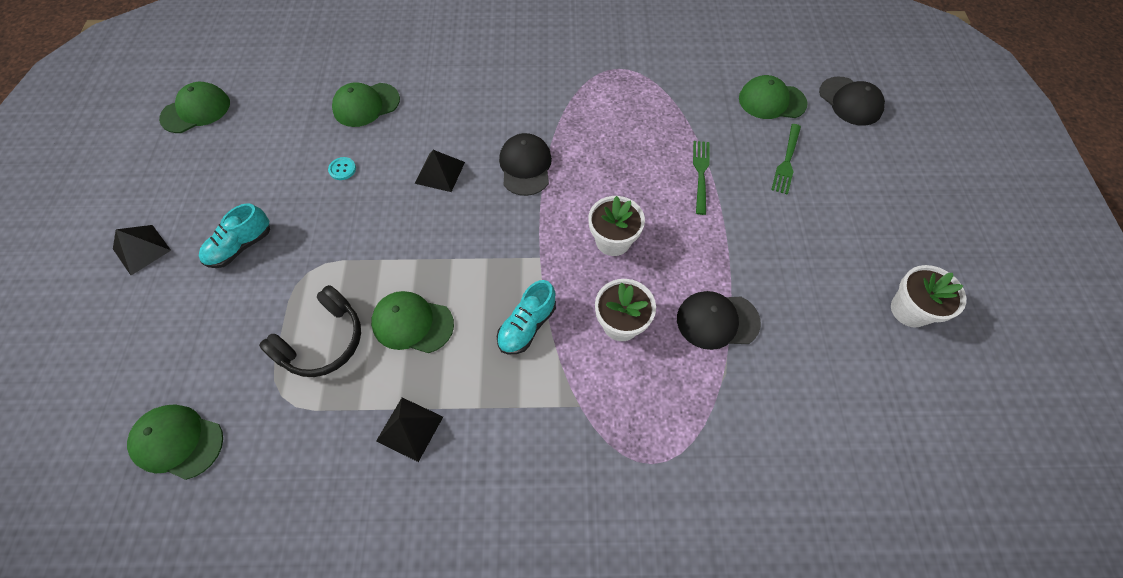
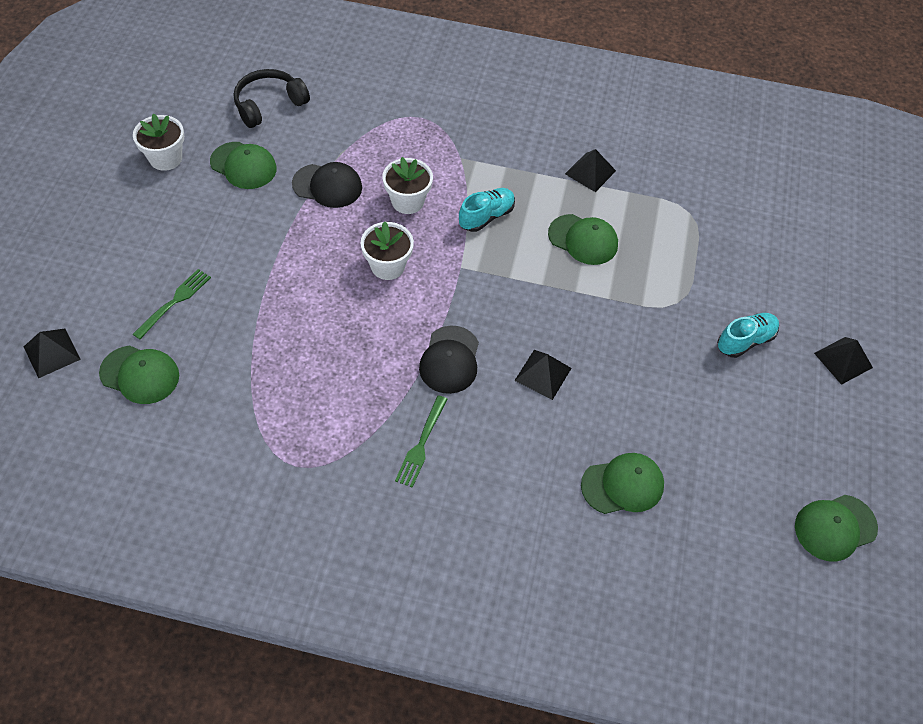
camera: 170 degrees left, 5 degrees down
(178, 442) = (764, 201): green cap -> green cap (243, 166)
(323, 341) = (659, 243): black headphones -> black headphones (269, 105)
(342, 169) = (649, 402): turquoise button -> none
(700, 174) = (270, 309): green fork -> green fork (421, 444)
(850, 101) = (52, 353): black cap -> black pyramid

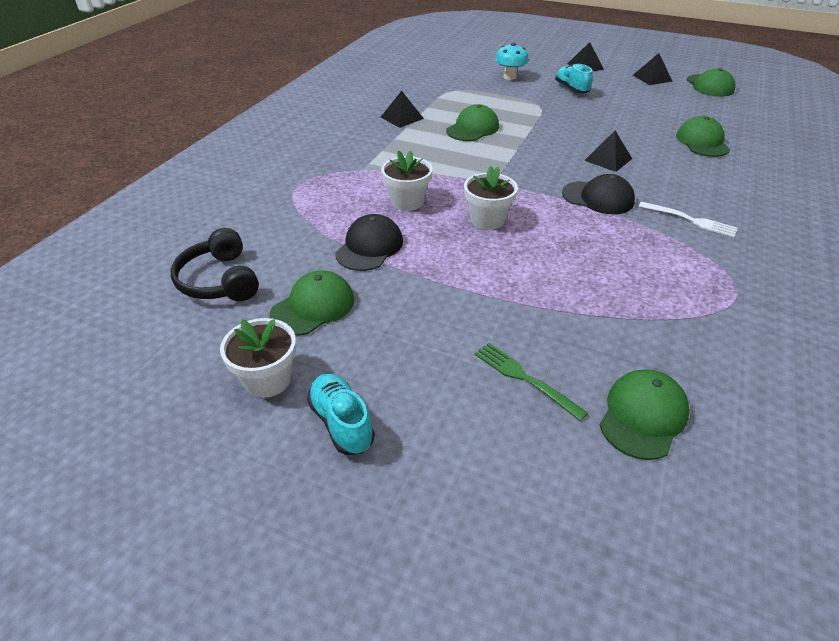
camera: 75 degrees left, 15 degrees down
(52, 353) = (617, 522): black pyramid -> black pyramid (652, 78)
(421, 444) = (690, 220): green fork -> white fork
(486, 216) = (437, 165): turquoise shoe -> turquoise shoe (341, 423)
(759, 268) = (509, 77): none -> turquoise mushroom

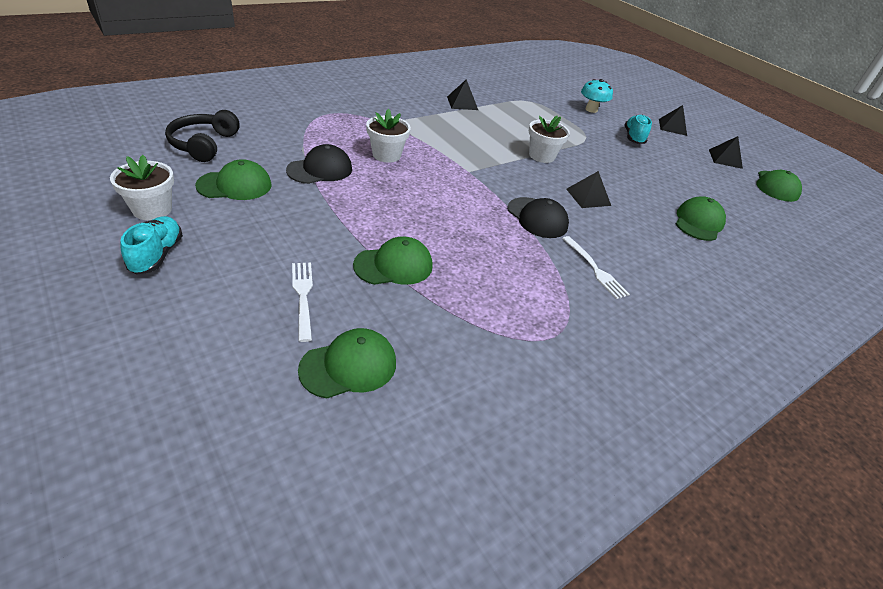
camera: 25 degrees right, 0 degrees up
(472, 128) = (506, 131): green cap -> green cap (394, 265)
(487, 219) = (427, 191): white flower pot -> white flower pot (541, 156)
(525, 378) = (303, 296): green fork -> white fork

